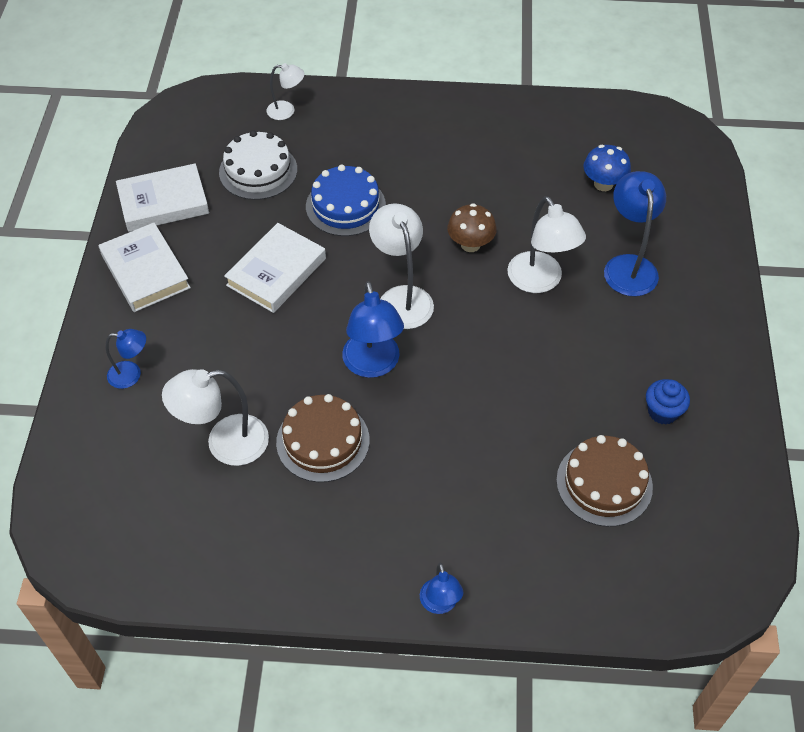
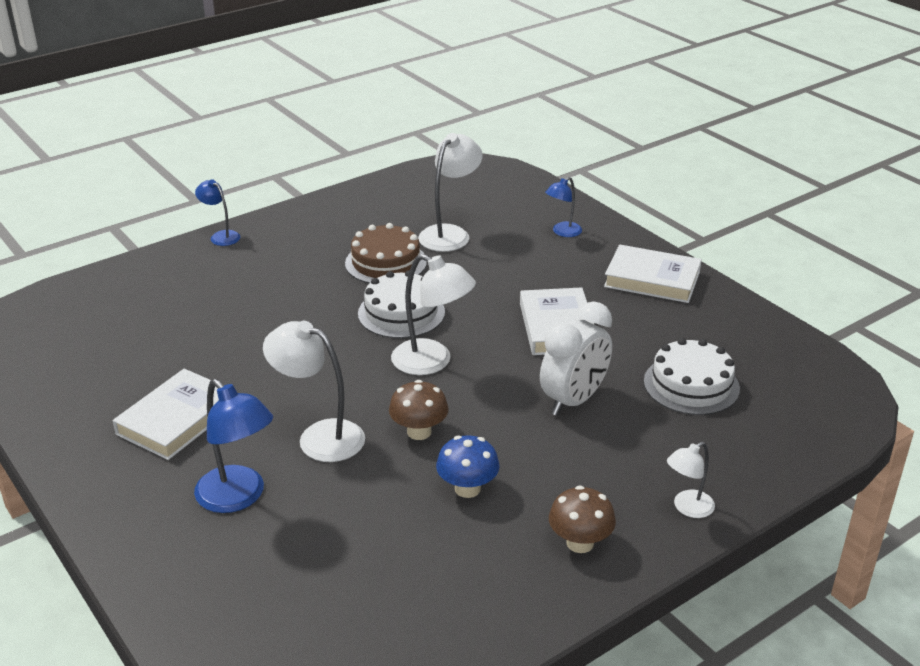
camera: 140 degrees right, 20 degrees down
(163, 202) = (721, 322): white book -> white book (177, 419)
(287, 111) = (758, 450): white lamp -> white lamp (687, 508)
(345, 206) = (573, 400): blue cake -> white clock
(373, 365) = (401, 313): blue lamp -> white cake
(453, 123) = (580, 543): none -> brown mushroom
(603, 184) = (336, 571): blue mushroom -> blue mushroom (467, 489)
(604, 483) = (146, 334): brown cake -> none
(662, 412) = (123, 397): blue cupcake -> none

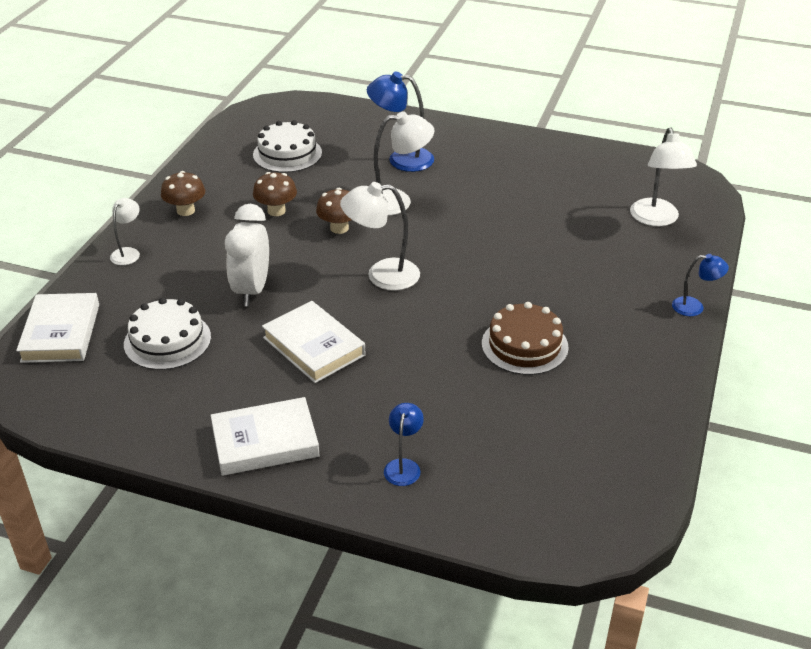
camera: 145 degrees right, 5 degrees up
(177, 419) = (494, 177): white book -> white book (61, 333)
(401, 313) = (451, 303): white cake -> white cake (287, 154)
(450, 233) = (510, 407): white lamp -> white lamp (656, 219)
(467, 489) = (276, 211): blue mushroom -> brown mushroom

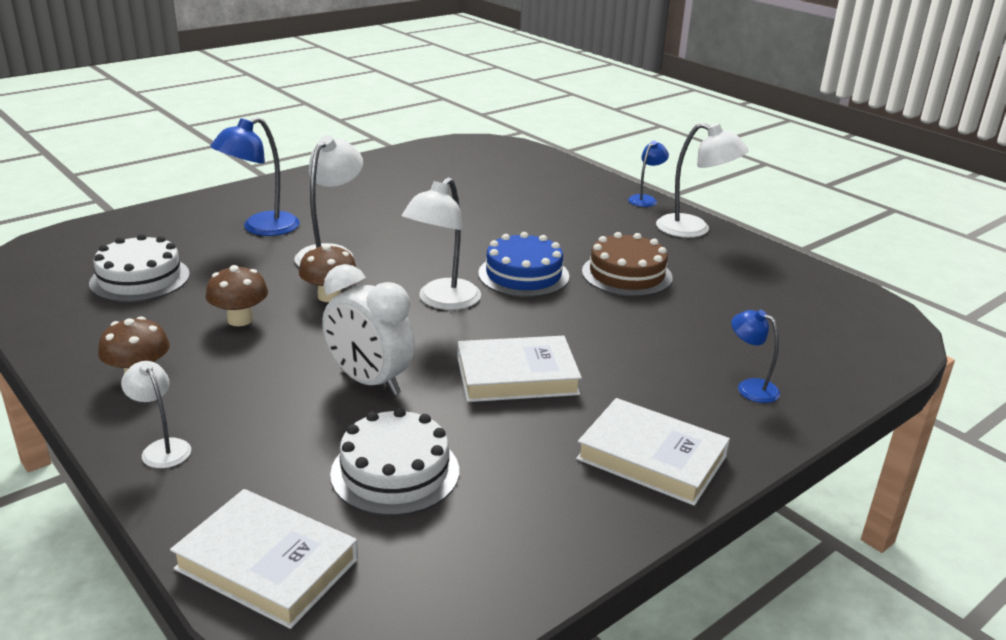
camera: 60 degrees left, 10 degrees down
(265, 441) = (651, 457): white book -> white book turned 75 degrees counterclockwise
(463, 295) = (523, 275): none -> blue cake
(656, 219) = (518, 171): white lamp -> white lamp (693, 229)

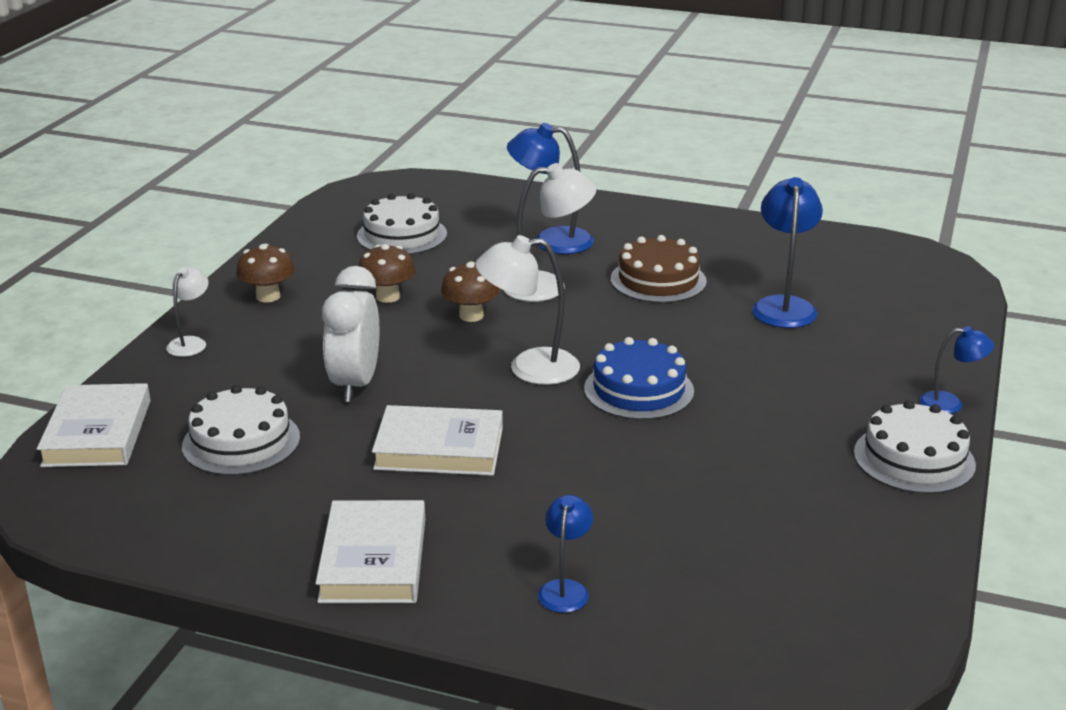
camera: 60 degrees right, 0 degrees up
(476, 196) = (783, 306): none -> blue lamp
(517, 376) = (439, 448): white book -> white book turned 45 degrees counterclockwise
(626, 274) = (724, 447): brown cake -> brown cake (658, 280)
(693, 229) = (914, 459): white lamp -> white cake

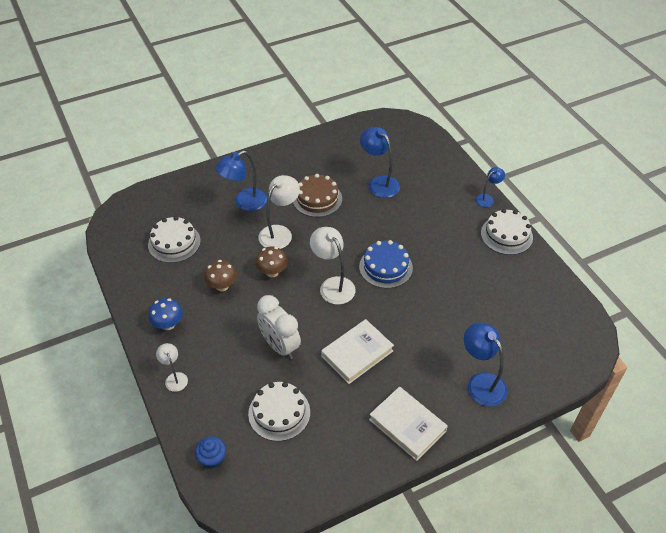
camera: 45 degrees left, 20 degrees up
(97, 433) = (212, 459): white book -> blue cupcake
(268, 296) = (168, 324): brown mushroom -> blue mushroom
(529, 368) = (333, 285): white lamp -> white lamp turned 105 degrees clockwise
(565, 589) = (481, 383): blue lamp -> blue lamp, size x1.73

